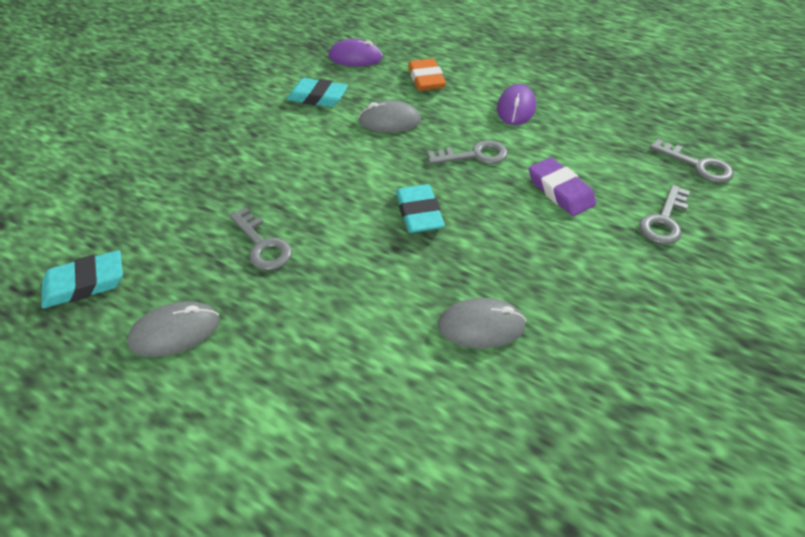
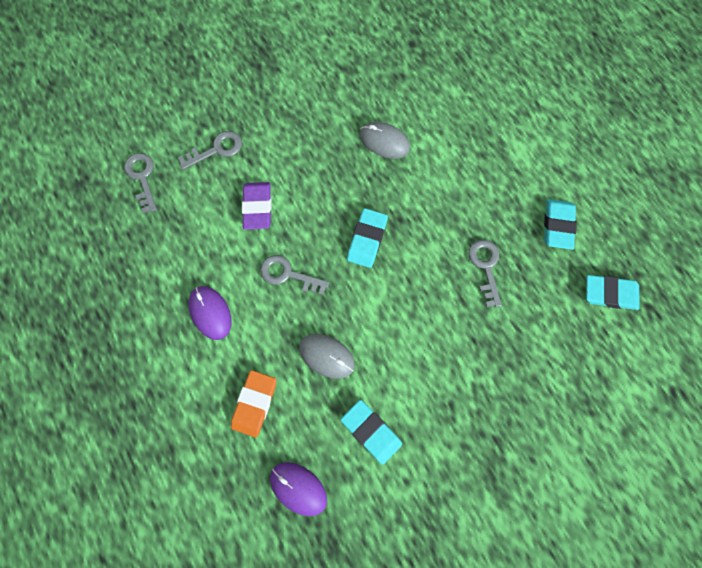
camera: 150 degrees left, 25 degrees up
(175, 331) = (557, 225): grey mouse -> turquoise eraser
(516, 108) = (210, 313): purple mouse -> purple mouse turned 75 degrees counterclockwise

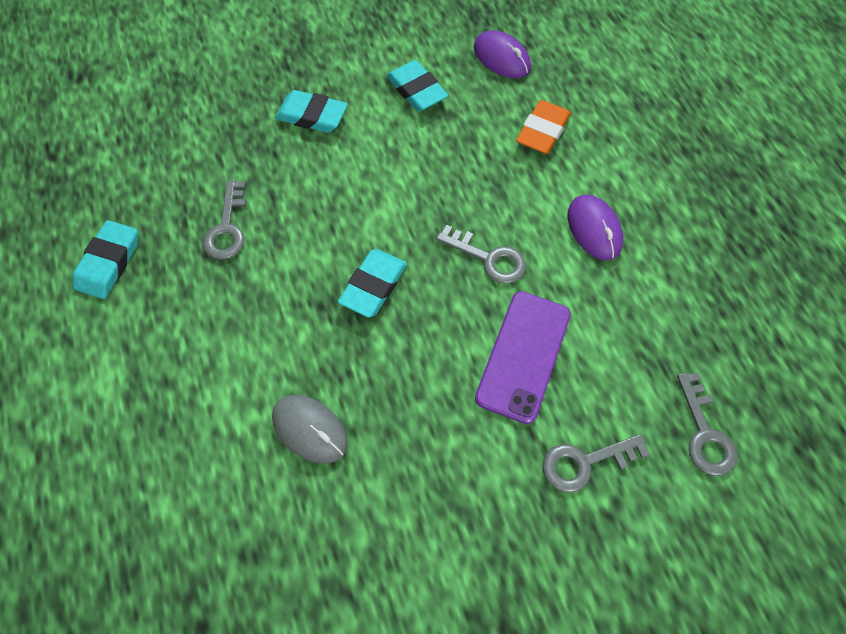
camera: 170 degrees left, 10 degrees down
(257, 207) = (523, 356): purple eraser -> purple phone
(326, 356) = (453, 163): grey mouse -> none
(610, 293) = (89, 176): turquoise eraser -> turquoise eraser (312, 116)

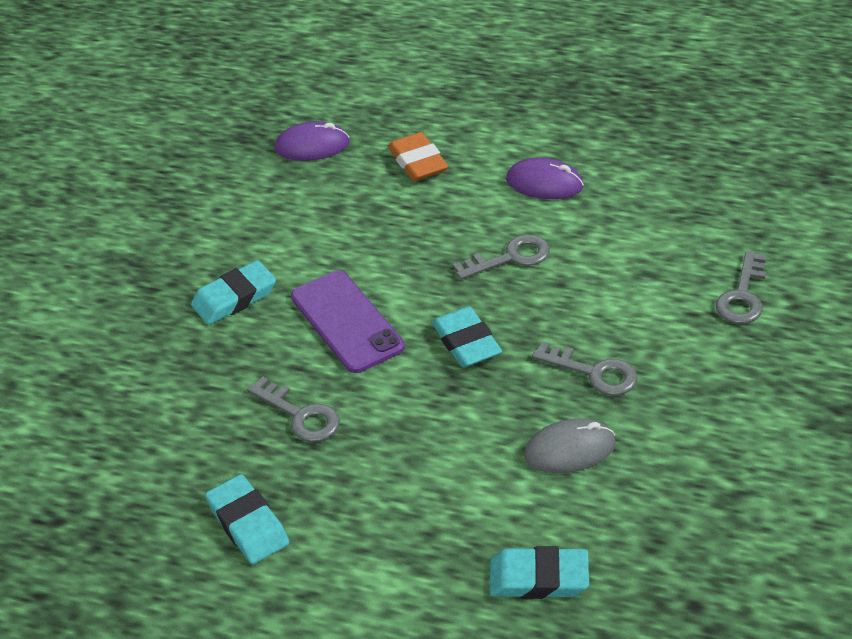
camera: 50 degrees left, 20 degrees down
(416, 90) = (286, 215): turquoise eraser -> turquoise eraser (538, 578)
(523, 356) = (621, 283): purple phone -> purple phone (347, 322)
(705, 433) = (773, 220): grey key -> grey key (594, 373)

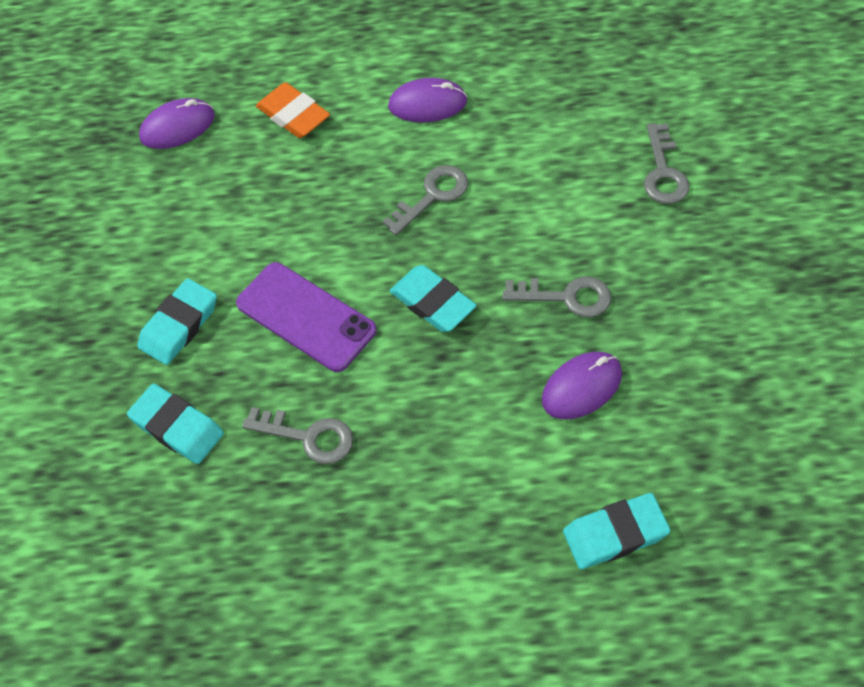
camera: 20 degrees left, 15 degrees up
(248, 524) = (313, 576): turquoise eraser -> turquoise eraser (177, 427)
(570, 450) = (581, 387): grey mouse -> purple mouse

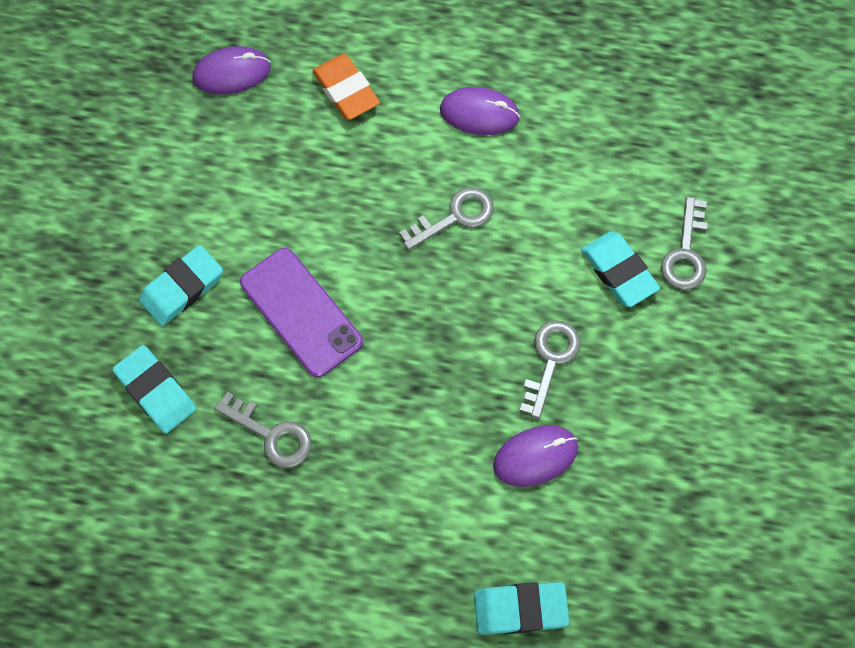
camera: 10 degrees right, 10 degrees up
(432, 302) = (423, 330): turquoise eraser -> turquoise eraser (618, 271)
(567, 297) = (550, 360): grey key -> grey key turned 90 degrees counterclockwise

